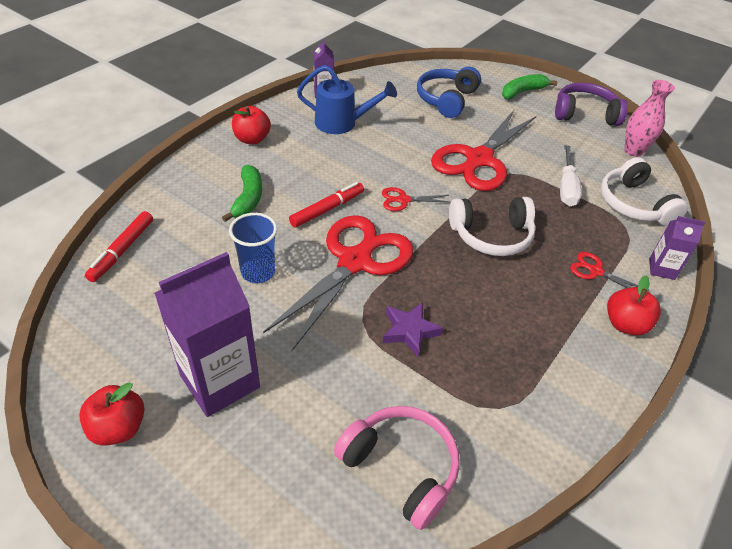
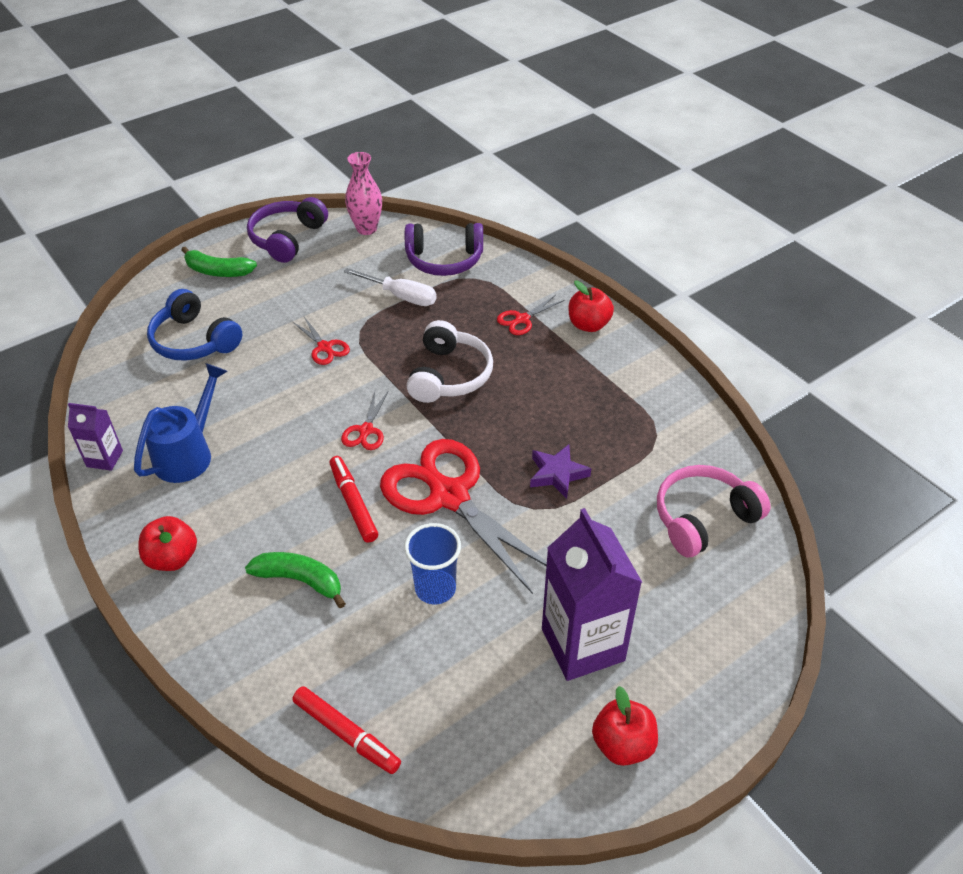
camera: 70 degrees left, 0 degrees up
(479, 159) = (324, 347): red scissors -> red scissors, size x0.43
(522, 92) = (218, 271): green banana -> green banana turned 60 degrees counterclockwise
(634, 204) = (444, 260): white headphones -> purple headphones
(661, 269) = (533, 277): purple carton -> none

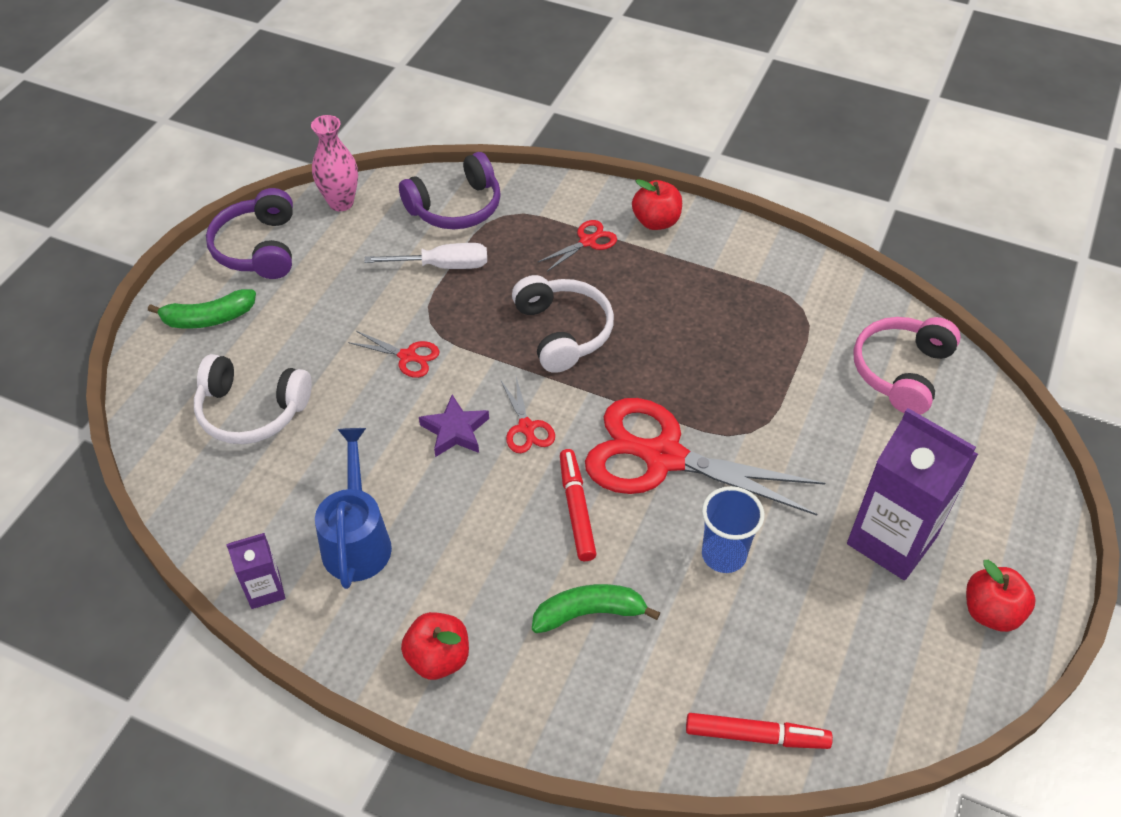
camera: 30 degrees left, 5 degrees up
(194, 341) = (252, 411): blue headphones -> white headphones
(353, 503) = (576, 509): red marker -> red marker turned 45 degrees clockwise
(522, 319) = (587, 241): red scissors -> red scissors turned 150 degrees counterclockwise
(557, 474) = (745, 388): purple star -> purple star (455, 431)

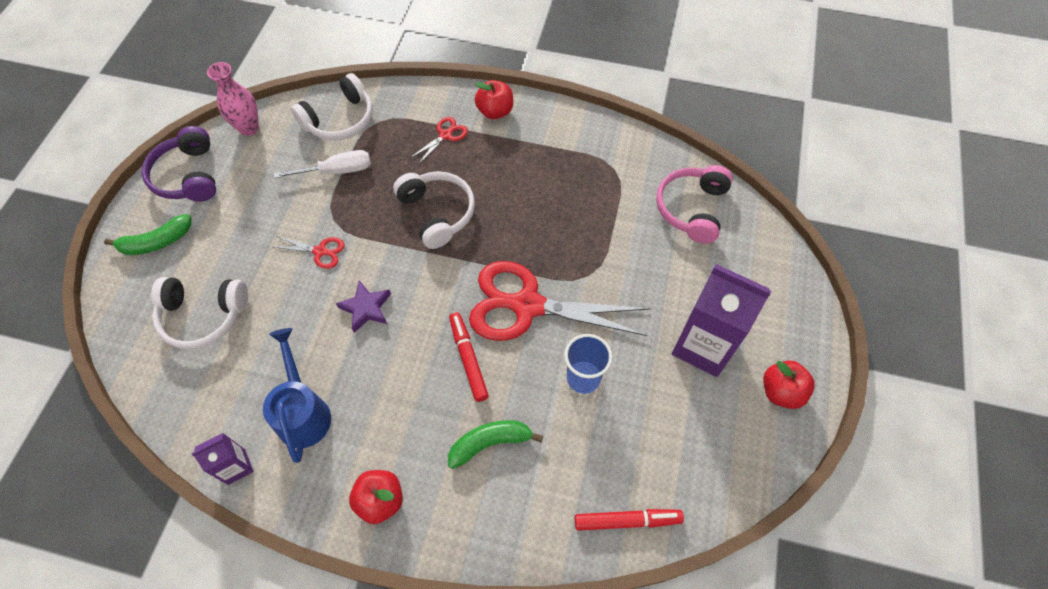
camera: 10 degrees left, 10 degrees up
(456, 207) = (340, 120): purple headphones -> white headphones
(526, 427) = (420, 297): red scissors -> none

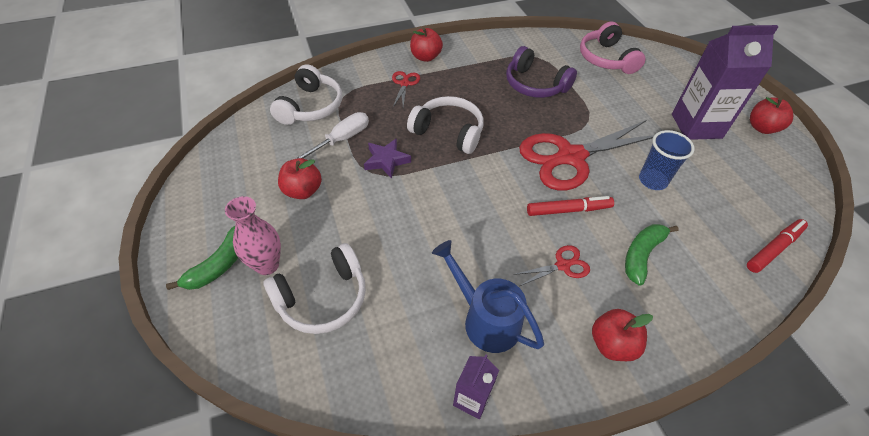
camera: 35 degrees left, 10 degrees down
(188, 176) = (205, 200): purple headphones -> purple headphones (535, 85)
(249, 128) = (233, 143): pink vase -> pink vase (267, 265)
(265, 207) = (303, 191): none -> red apple
(320, 251) = (382, 198): red scissors -> red scissors (562, 265)
(366, 308) = (459, 218): purple star -> purple star (386, 160)
(468, 359) = (568, 210): red marker -> red marker turned 135 degrees clockwise

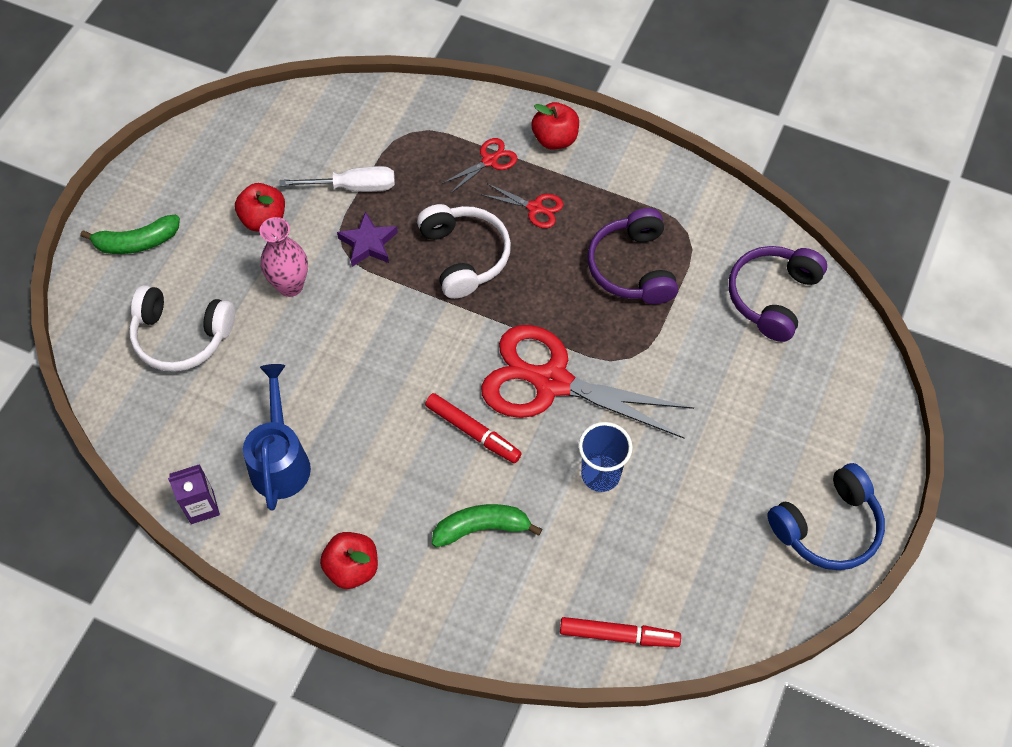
camera: 45 degrees right, 10 degrees up
(267, 265) = (170, 272): pink vase -> pink vase (290, 286)
(311, 107) = (365, 123): white headphones -> none
(562, 265) = (398, 474): red scissors -> red scissors (535, 208)
(606, 59) = (772, 297): pink headphones -> purple headphones
(696, 126) = (748, 461): purple carton -> none
(762, 128) = (827, 527): red apple -> blue headphones

